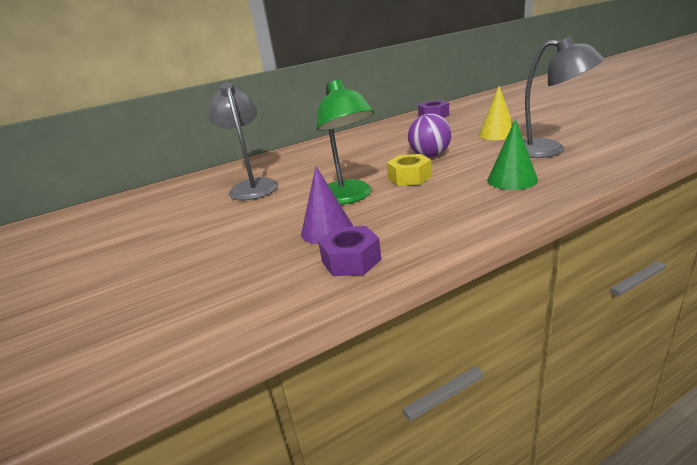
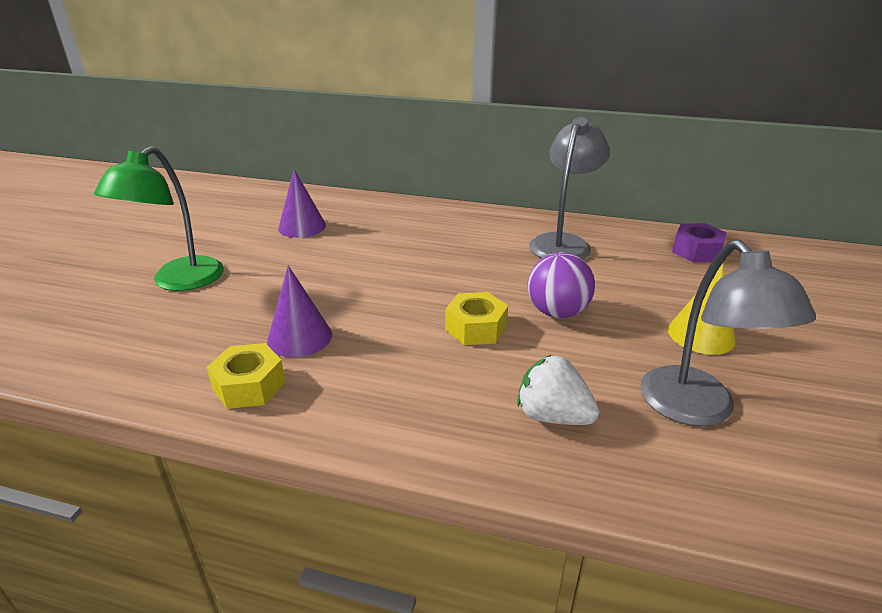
camera: 40 degrees right, 5 degrees up
(195, 200) = (302, 227): none -> purple cone
(252, 186) = (357, 239): grey lamp -> grey lamp (563, 243)
(349, 197) = (385, 312): green lamp -> green lamp (179, 281)
(351, 260) = (249, 386): purple nut -> yellow nut
(512, 180) = (552, 416): green cone -> white strawberry

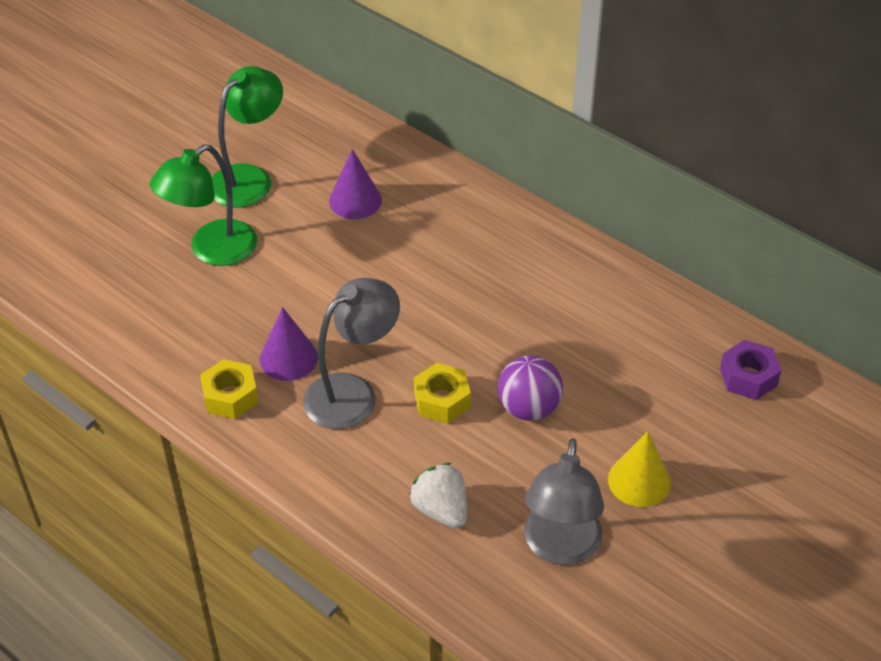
camera: 25 degrees right, 15 degrees up
(197, 233) = (249, 178): none -> green lamp
(563, 243) = (612, 316): grey lamp -> grey lamp (352, 393)

